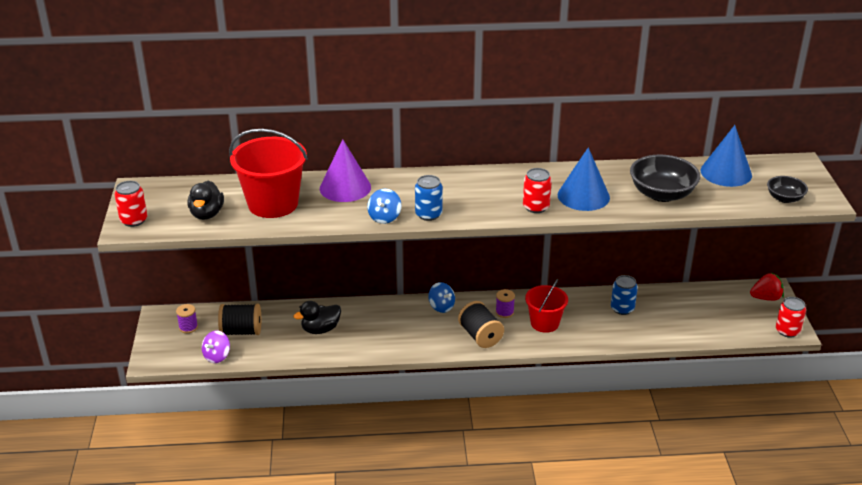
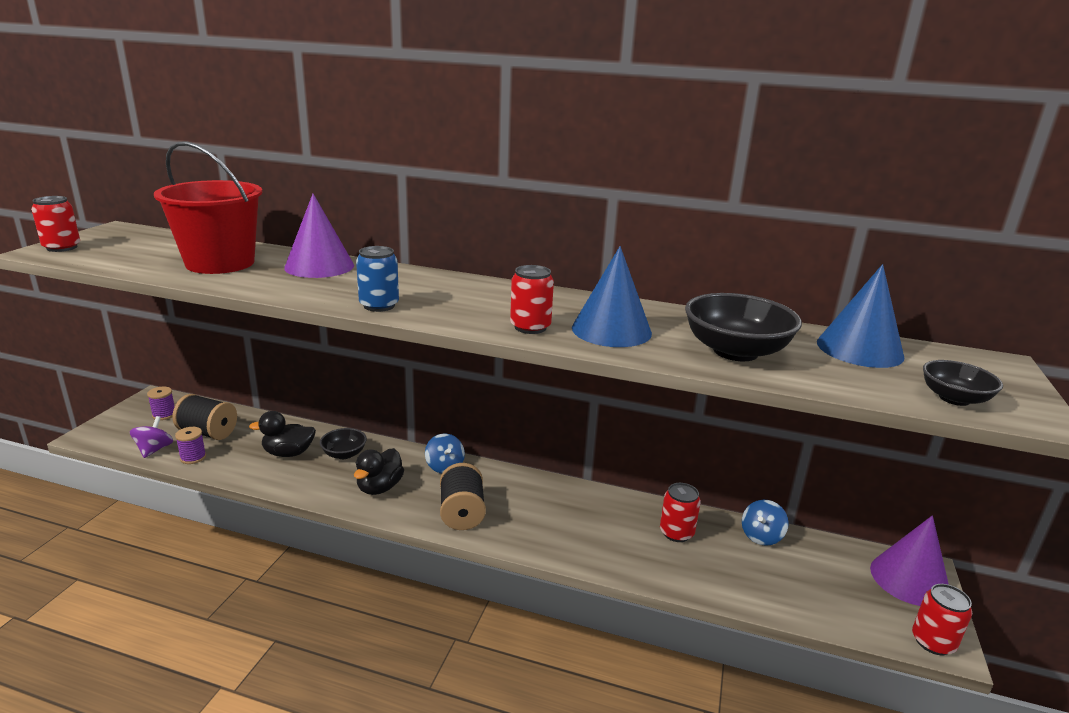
camera: 20 degrees right, 10 degrees down
(207, 214) = (139, 257): black duck -> black duck (379, 488)
(217, 356) = (154, 450): purple spinning top -> purple spinning top turned 135 degrees clockwise
(362, 318) = (344, 454): none -> black bowl
(384, 217) = (322, 297): blue spinning top -> blue spinning top (761, 536)
(504, 312) = (515, 493): purple spool -> purple spool (193, 457)
(544, 323) = (557, 521): red bucket -> none
(622, 309) = (676, 533): blue can -> red can
(766, 298) = (909, 579): red strawberry -> purple cone

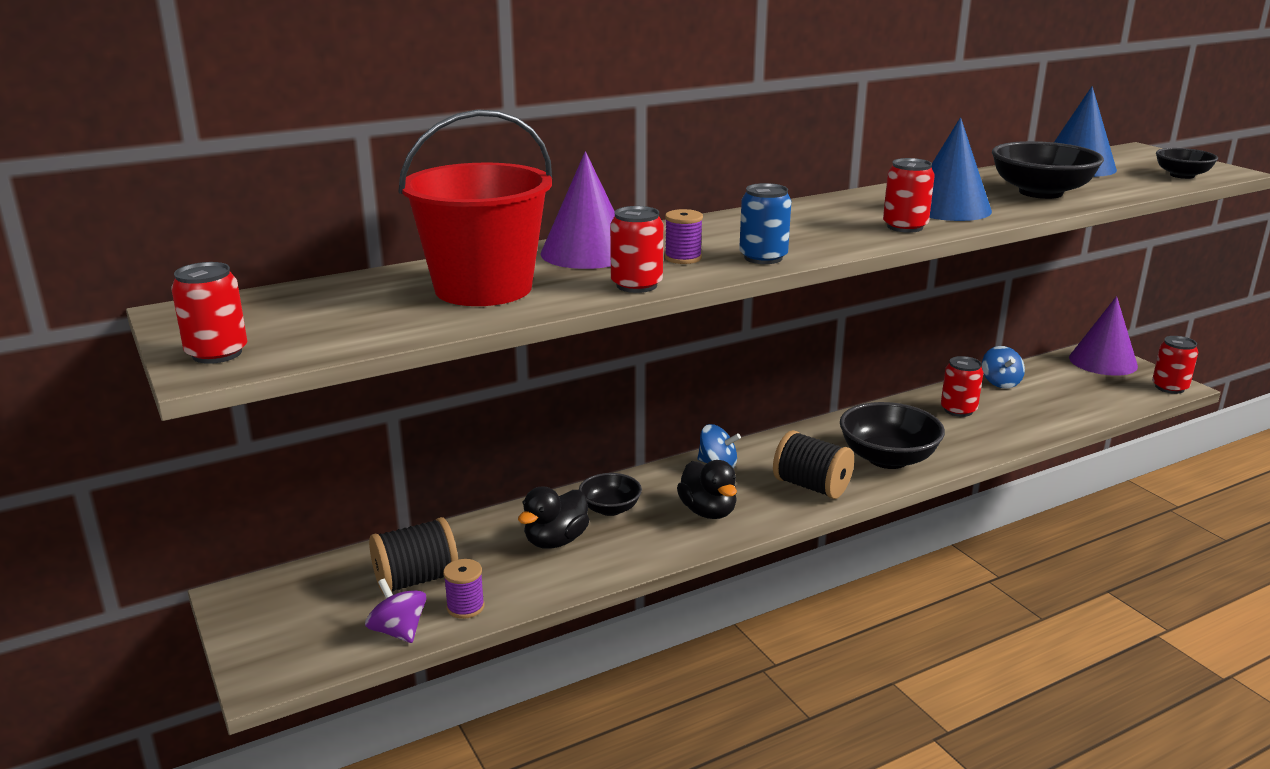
camera: 45 degrees left, 0 degrees up
(164, 414) = (307, 600): purple spool -> purple spool (683, 258)
(272, 290) = (636, 285): none -> red can
(547, 529) = (888, 458): none -> black bowl

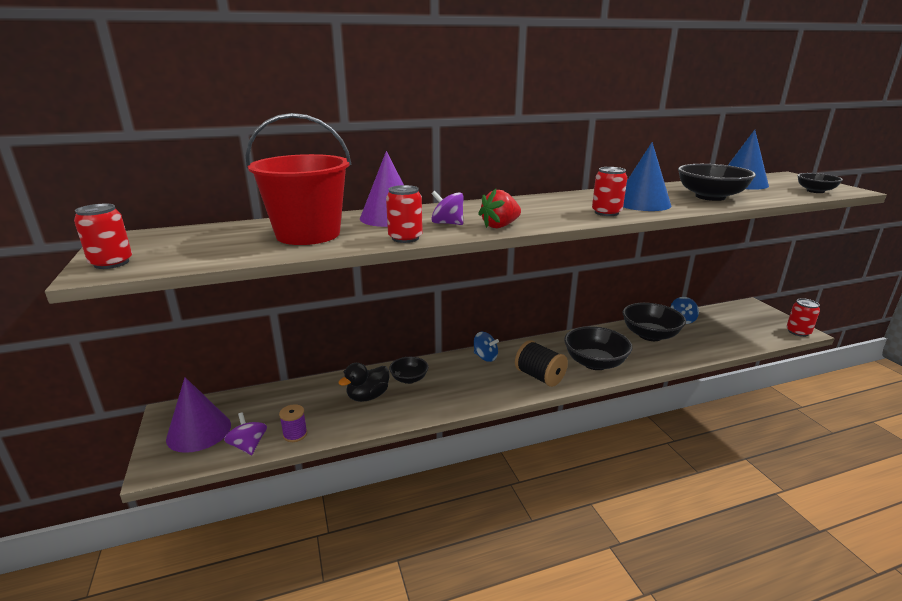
camera: 10 degrees right, 0 degrees up
(416, 580) = (275, 413): black spool -> none
(683, 258) = (447, 223): purple spool -> purple spinning top
(708, 512) = (468, 387): black duck -> none
(763, 258) = (500, 226): blue can -> red strawberry
(958, 410) = (650, 335): red can -> black bowl
(1103, 361) = (754, 311): purple cone -> purple cone (199, 431)

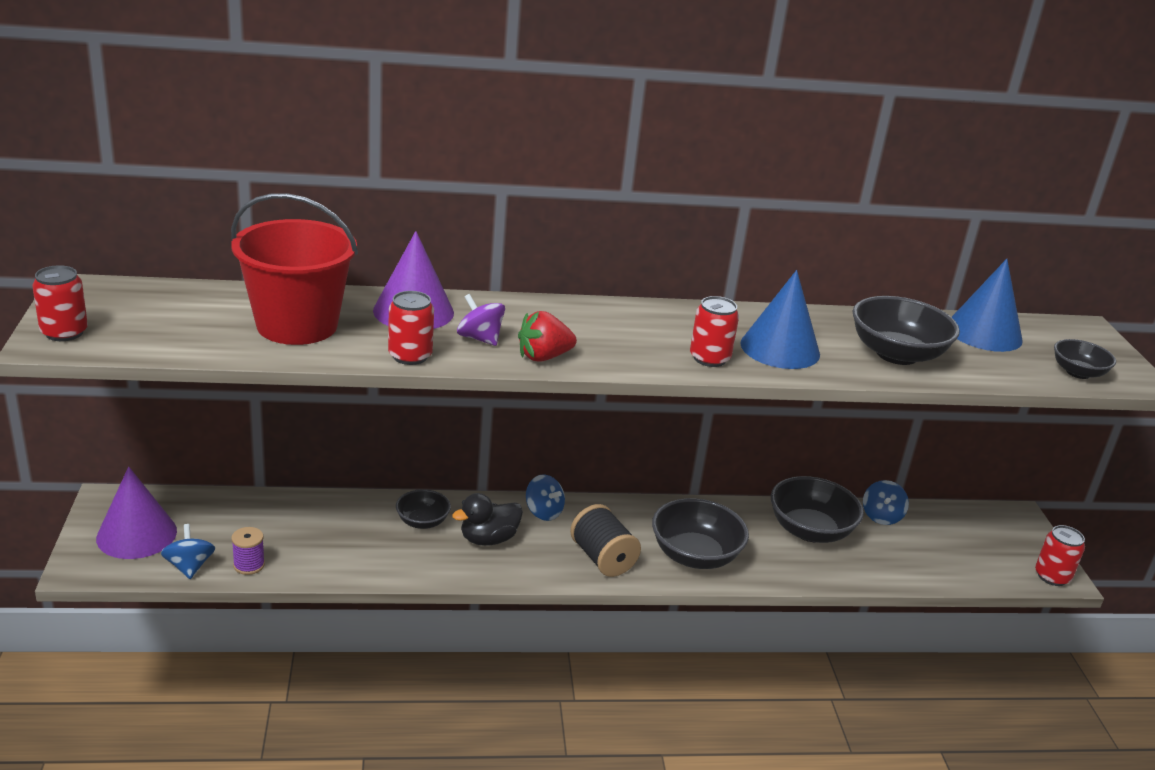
camera: 10 degrees right, 5 degrees up
(248, 446) = (189, 567): purple spinning top -> blue spinning top
(368, 396) = (358, 534): black duck -> black duck (488, 539)

